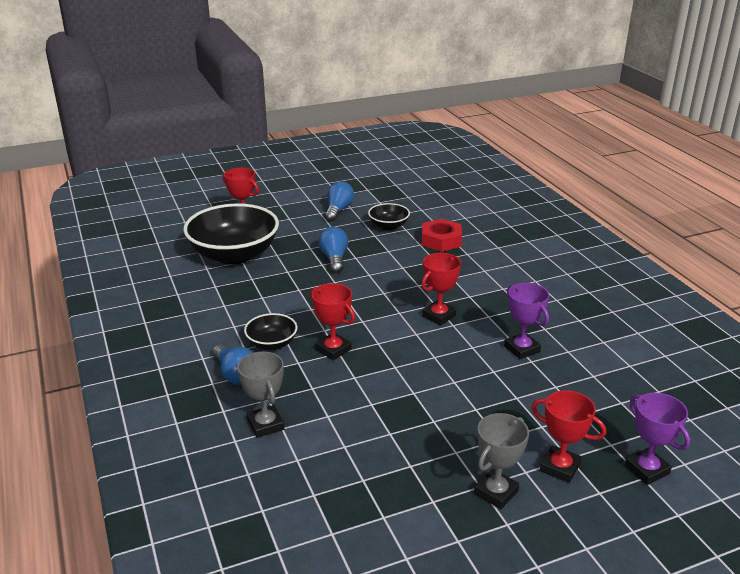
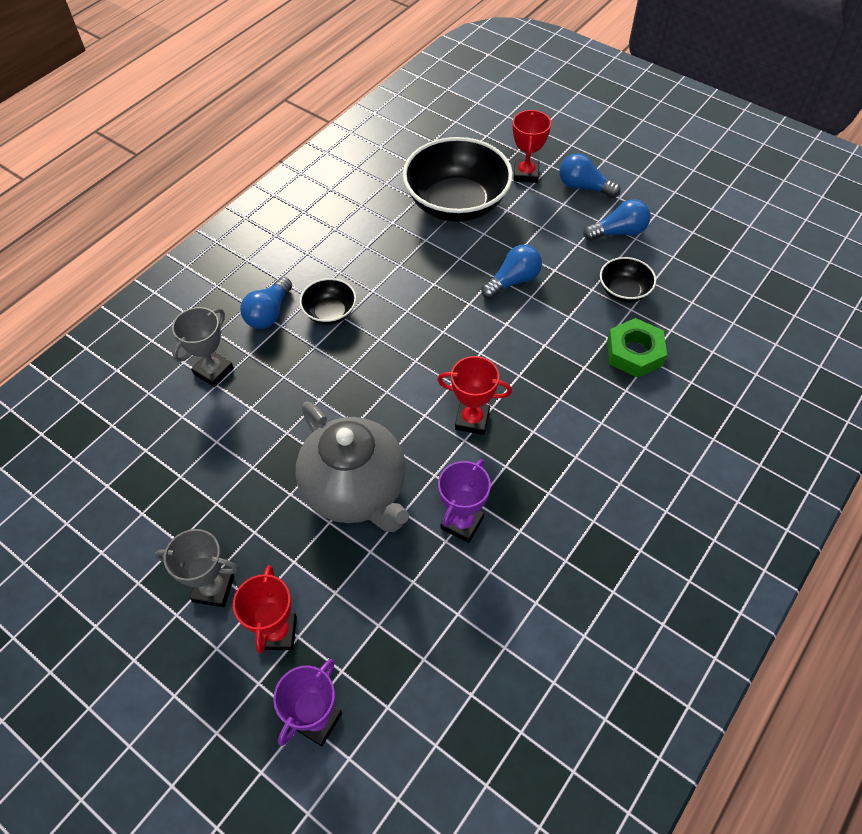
camera: 60 degrees right, 25 degrees up
(284, 207) = (584, 187): none -> blue light bulb
(333, 350) = (351, 362): red trophy -> none
(441, 240) = (634, 352): red nut -> green nut
(458, 386) = (356, 491): none -> grey teapot

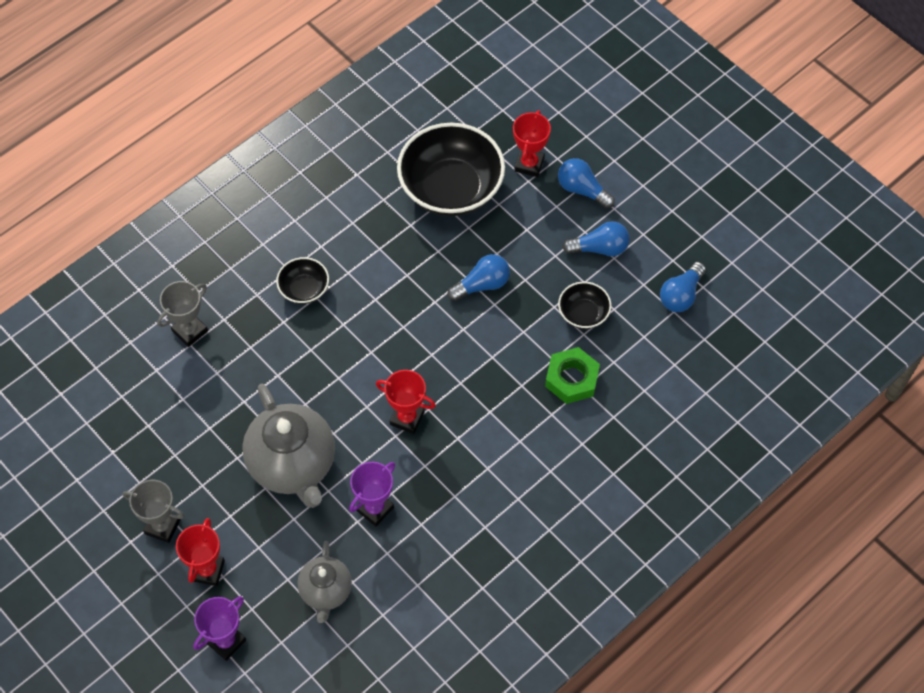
camera: 10 degrees right, 5 degrees up
(269, 313) = (248, 280): blue light bulb -> blue light bulb (681, 295)
(428, 632) = (326, 592): none -> grey teapot

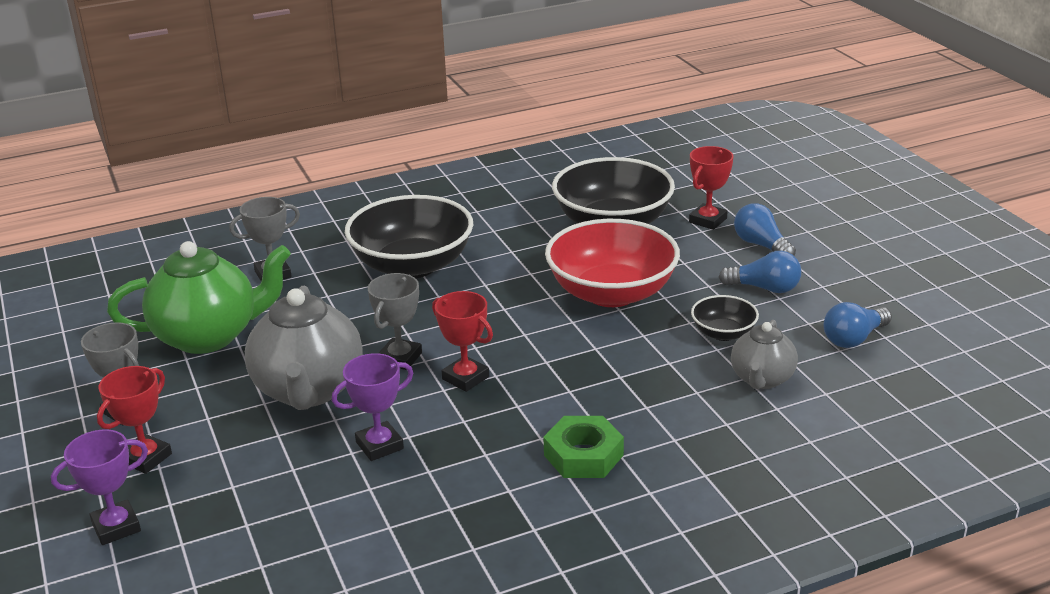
camera: 20 degrees right, 30 degrees down
(179, 423) = (209, 336): none -> green teapot
(304, 289) = (412, 265): black bowl -> black bowl, size x2.09
(326, 592) = (270, 508): grey teapot -> grey teapot (762, 379)
(346, 409) = (400, 358): none -> grey trophy
(482, 285) = (611, 293): blue light bulb -> red bowl
(572, 379) = (685, 382): green nut -> green nut (583, 455)

